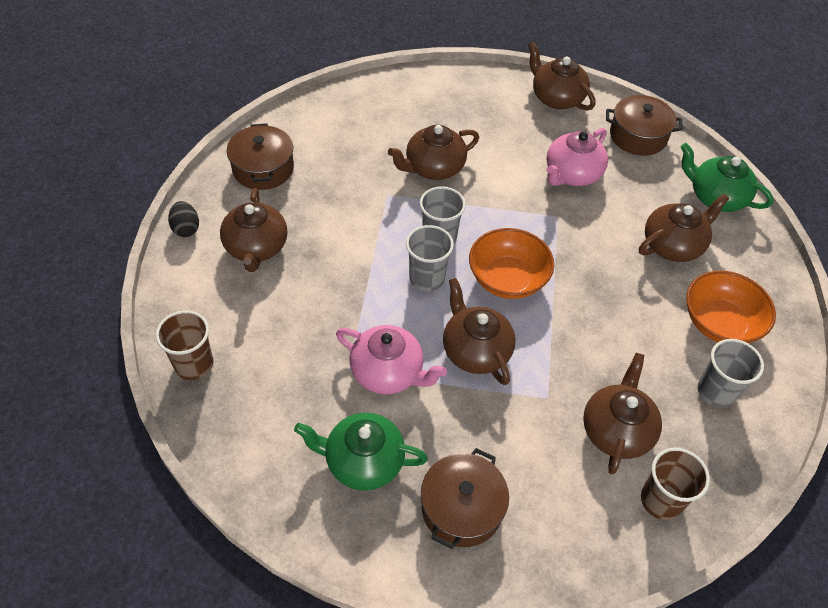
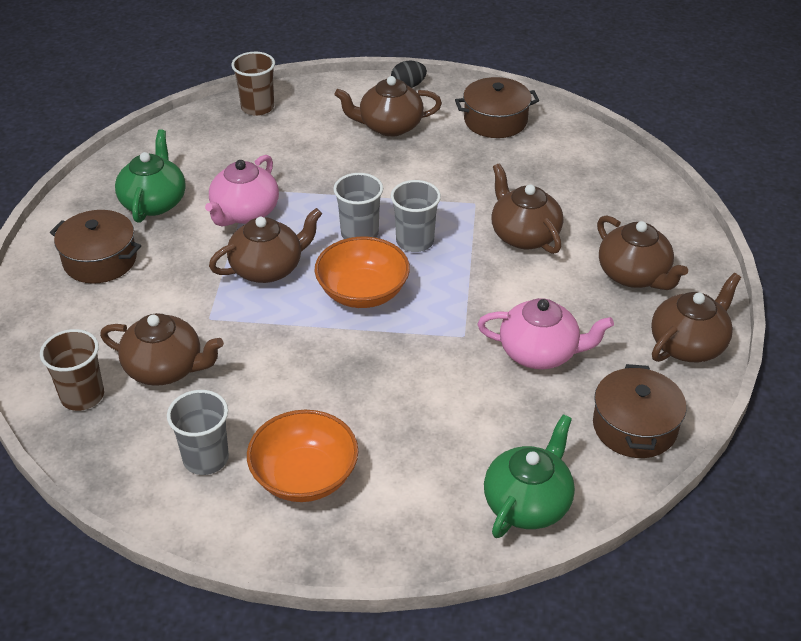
camera: 90 degrees right, 10 degrees down
(572, 174) = (540, 353): pink teapot -> pink teapot turned 150 degrees clockwise
(673, 245) = (429, 444): brown teapot -> brown teapot (634, 275)

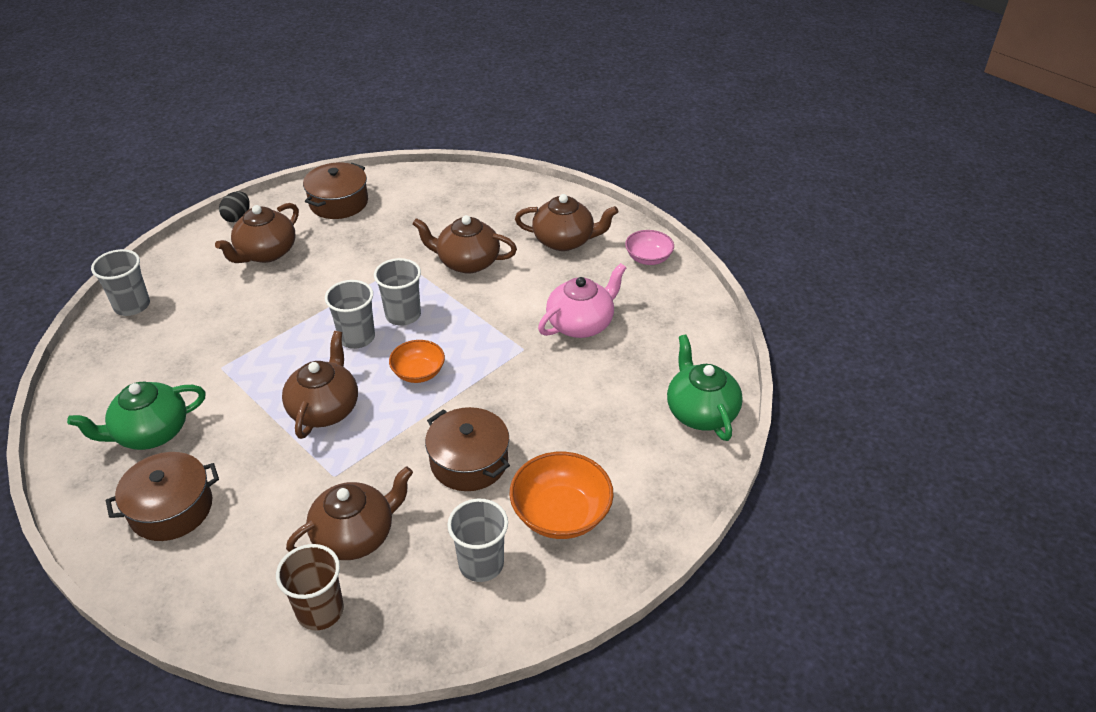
camera: 50 degrees left, 0 degrees up
(154, 202) = (150, 433): green teapot -> green teapot turned 75 degrees counterclockwise
(244, 212) = (244, 385): pink teapot -> none
(257, 107) = (132, 306): brown cup -> grey cup
(362, 292) = (418, 372): orange bowl -> orange bowl, size x0.62
(634, 426) = (688, 324): brown pot -> brown pot (469, 461)
(688, 344) = (648, 258): brown teapot -> pink bowl

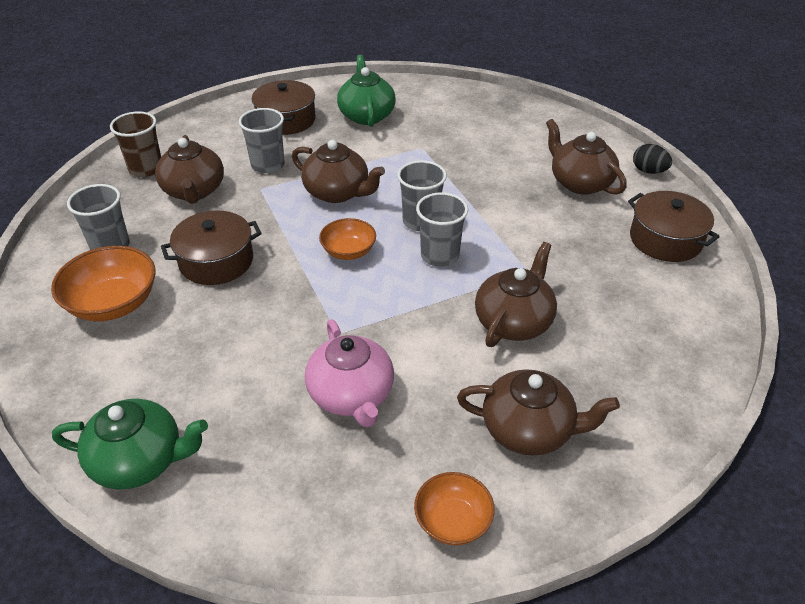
camera: 110 degrees right, 0 degrees up
(132, 306) = (524, 112): grey cup -> grey cup (268, 165)
(564, 241) = (529, 430): brown teapot -> brown teapot turned 105 degrees counterclockwise
(648, 258) = (453, 521): pink bowl -> orange bowl

